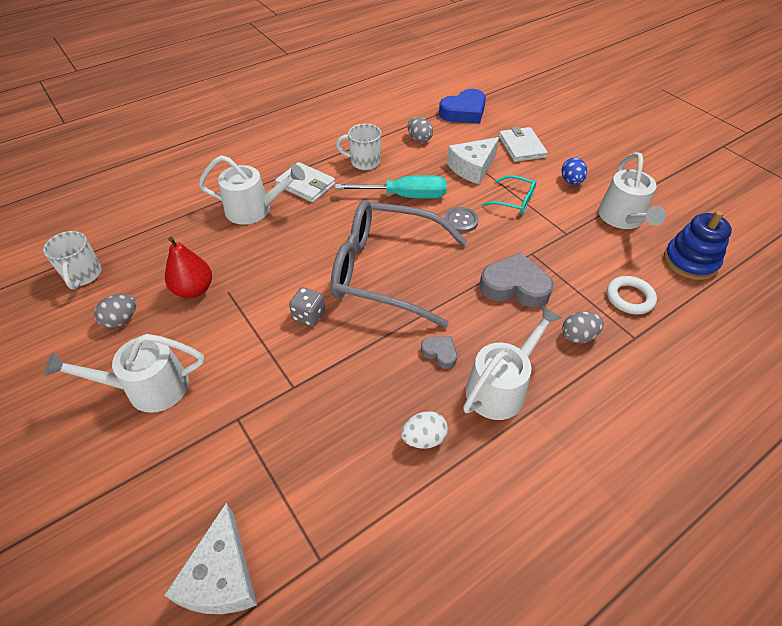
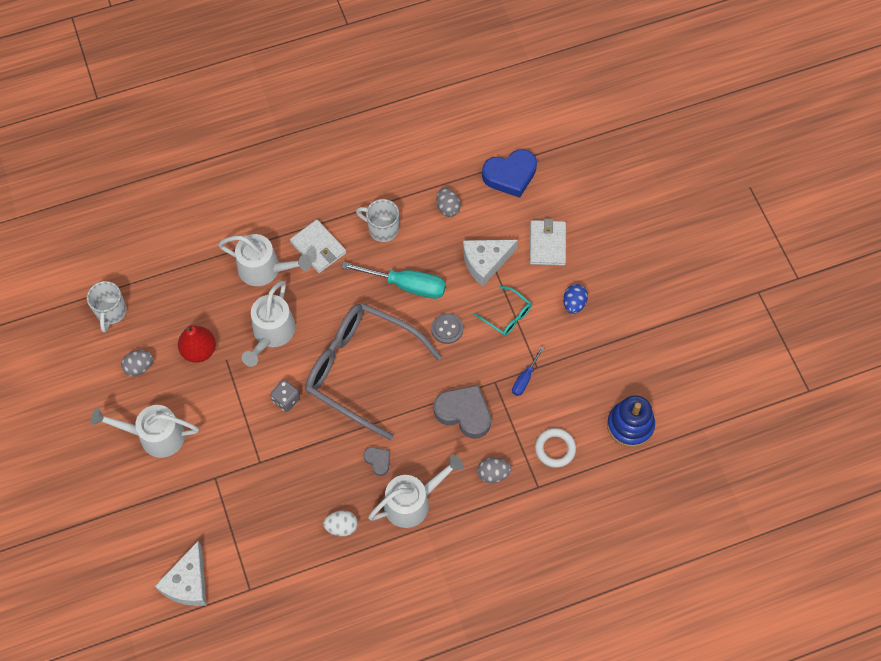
camera: 15 degrees right, 15 degrees up
(560, 245) = (524, 379): none -> blue screwdriver
(623, 219) = (598, 363): white watering can -> white watering can (271, 334)

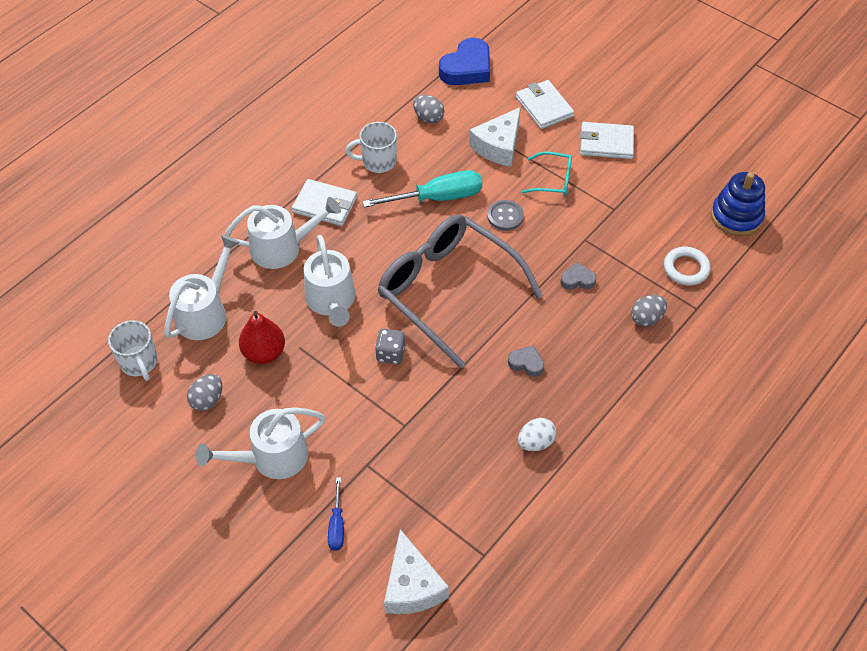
camera: 30 degrees left, 10 degrees down
(361, 369) = (447, 290): grey glasses -> grey glasses turned 45 degrees clockwise
(413, 502) = (589, 382): white watering can -> white watering can (205, 312)
(464, 413) = (577, 279): grey heart -> grey heart, size x0.51
(524, 379) = (611, 224): blue screwdriver -> blue screwdriver (337, 526)
(574, 304) = (606, 143): blue egg -> white wallet

